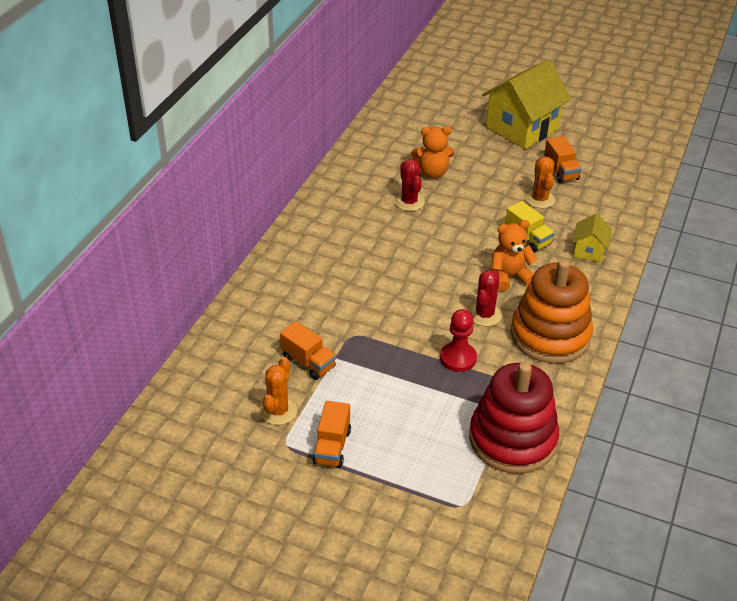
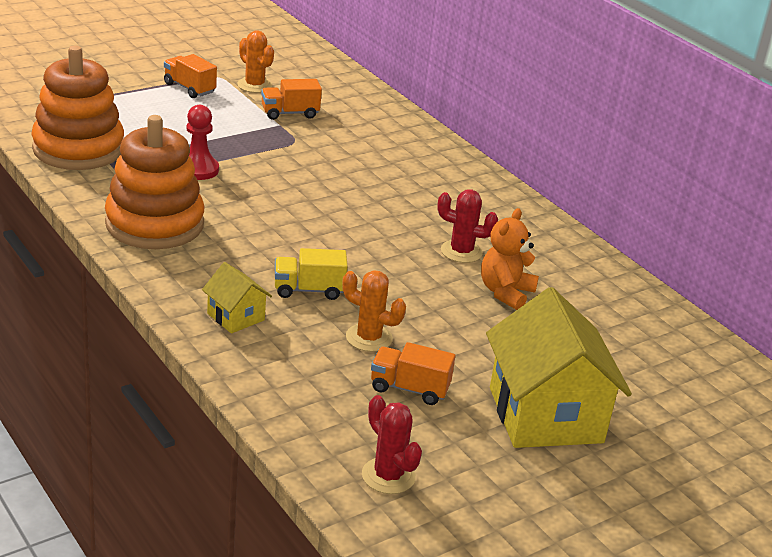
camera: 120 degrees right, 10 degrees down
(484, 315) = (231, 207): red cactus -> red cactus (388, 476)
(509, 277) = (264, 246): orange teddy bear -> none
(512, 439) = (78, 149): red stacking toy -> orange stacking toy

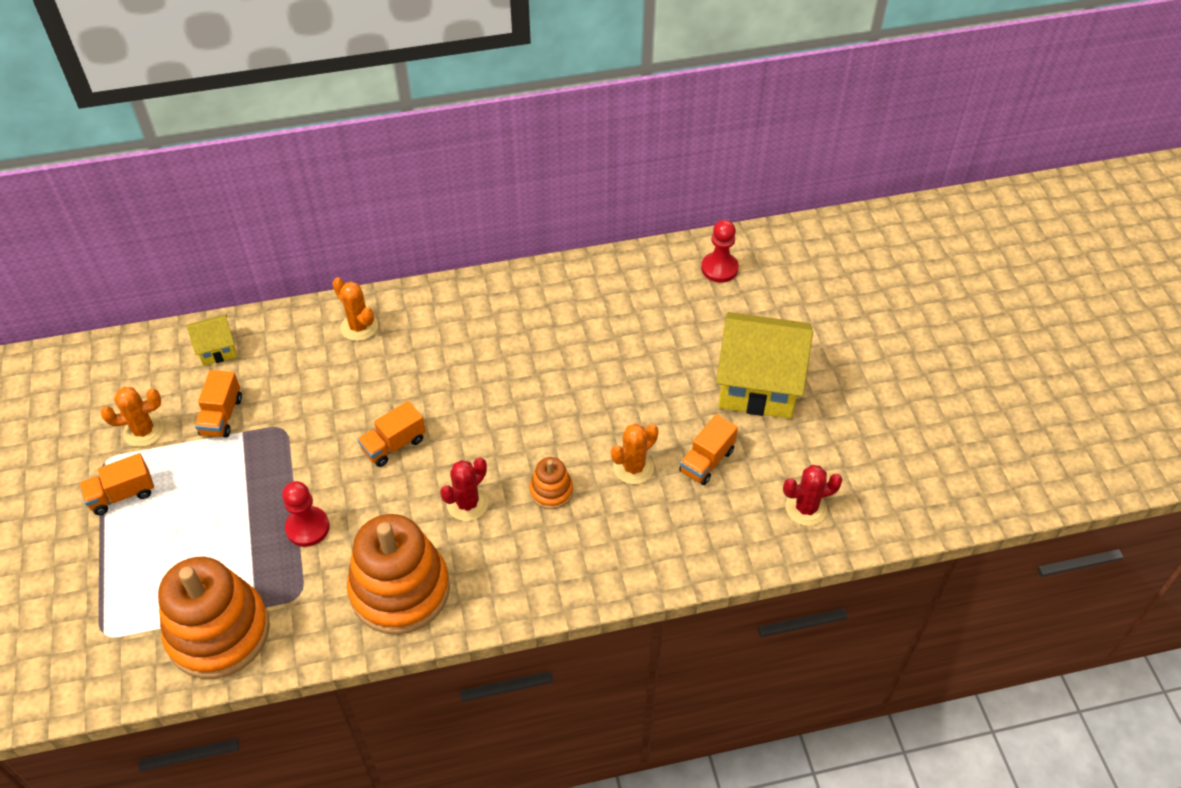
camera: 65 degrees left, 20 degrees up
(236, 317) = (576, 558): yellow house -> yellow house (217, 349)
(308, 290) = (551, 491): yellow truck -> orange stacking toy
(310, 196) = (394, 445): none -> orange truck
(430, 157) = (359, 327): none -> orange cactus
(461, 252) = (527, 360): red cactus -> red cactus (467, 503)
(505, 292) = (596, 351): orange teddy bear -> none
(696, 363) = (719, 268): none -> red pawn

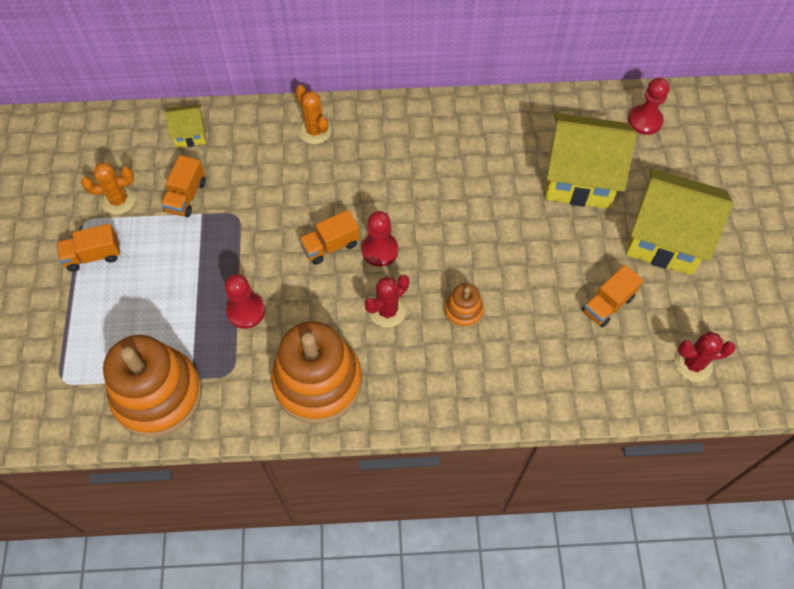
camera: 10 degrees right, 10 degrees up
(450, 441) = (380, 250): none -> red pawn
(633, 467) = (540, 300): orange cactus -> none
(658, 336) = (579, 178): none -> yellow house

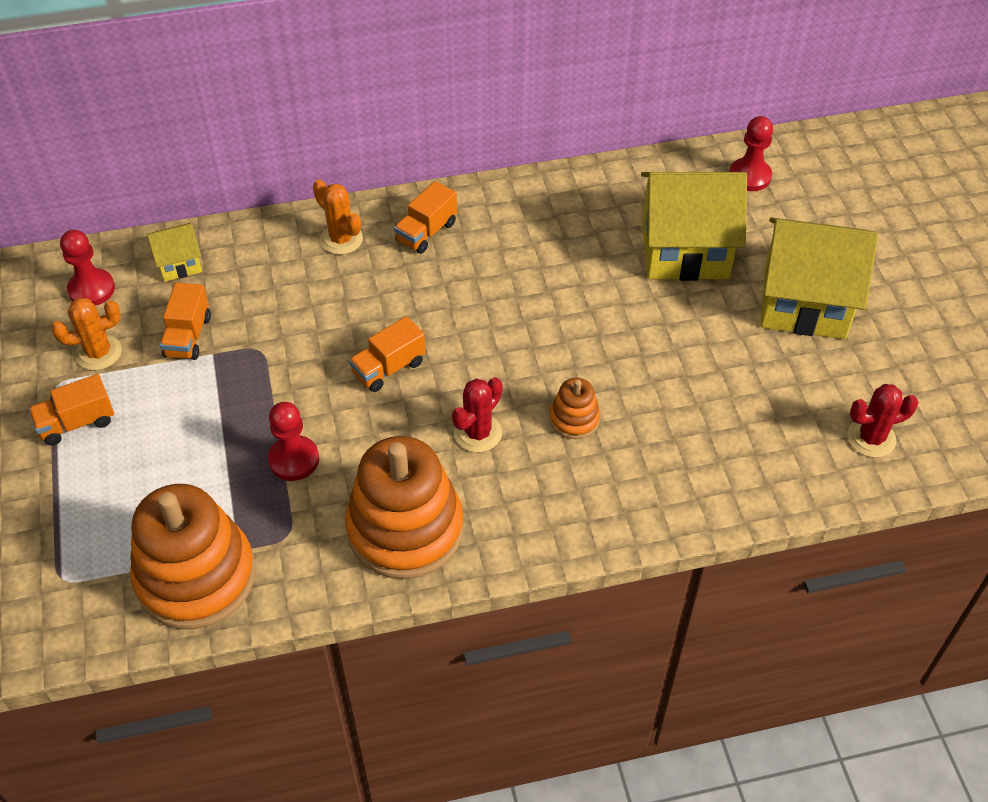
camera: 10 degrees left, 10 degrees down
(380, 250) = (453, 364): red pawn -> red pawn (91, 289)
(607, 304) = (752, 386): orange truck -> orange truck (426, 232)

